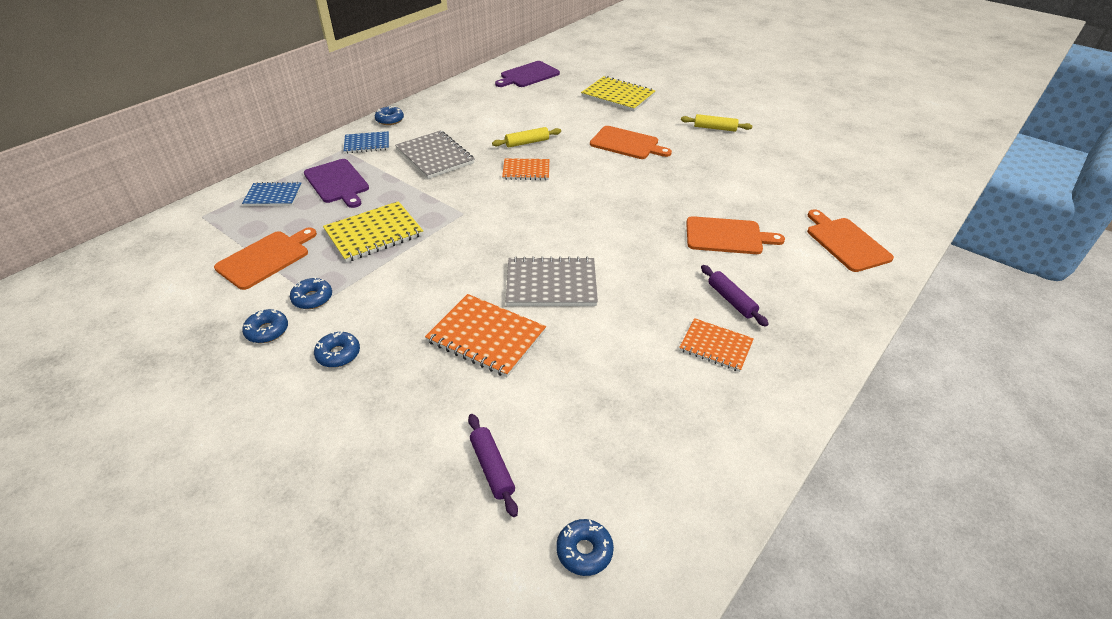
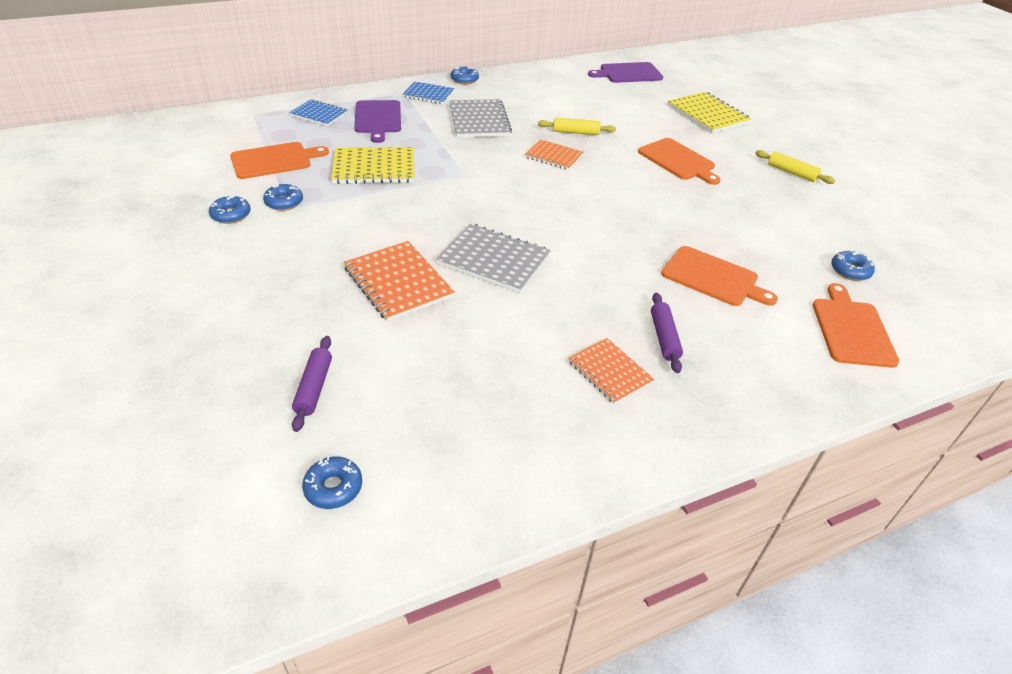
camera: 25 degrees right, 0 degrees up
(338, 354) = (268, 252): blue donut -> blue donut (850, 271)

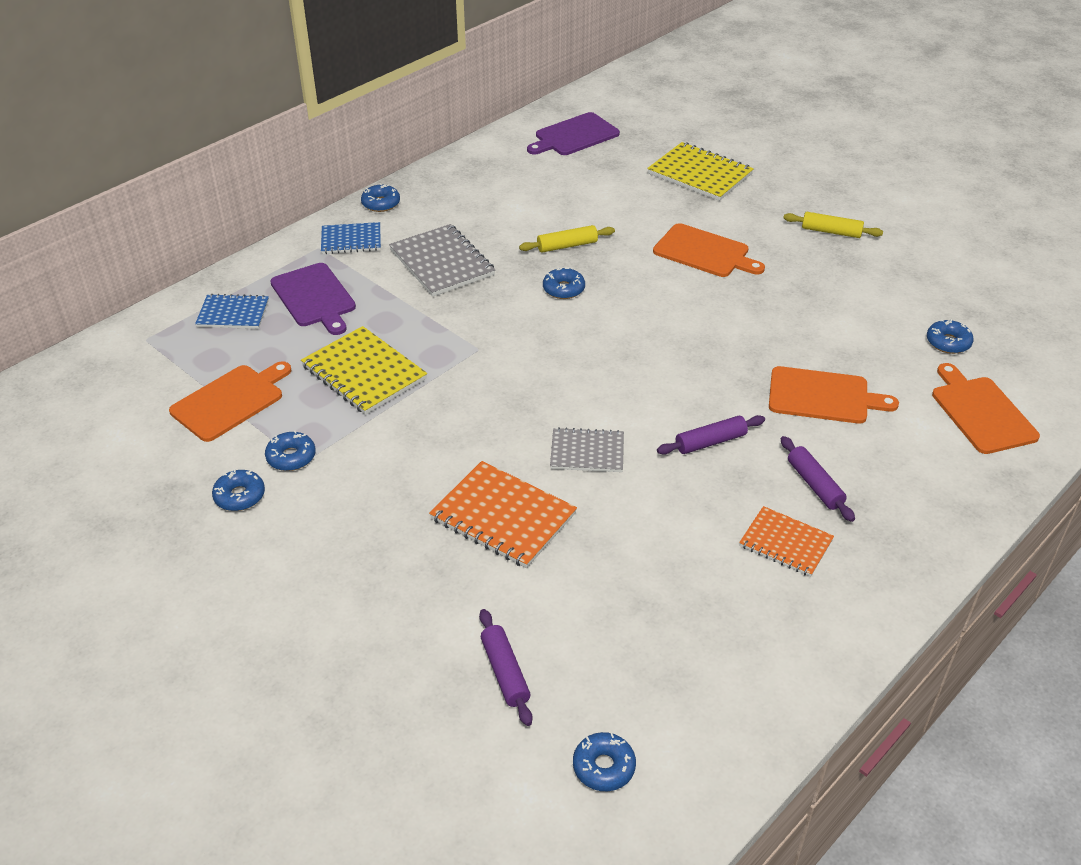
camera: 20 degrees left, 0 degrees up
(374, 168) = (364, 373): yellow notebook -> yellow notebook turned 75 degrees clockwise
(494, 260) = (587, 452): grey notebook -> grey notebook, size x0.64
(553, 156) = (563, 289): orange notebook -> blue donut
(596, 282) = (710, 442): none -> purple rolling pin

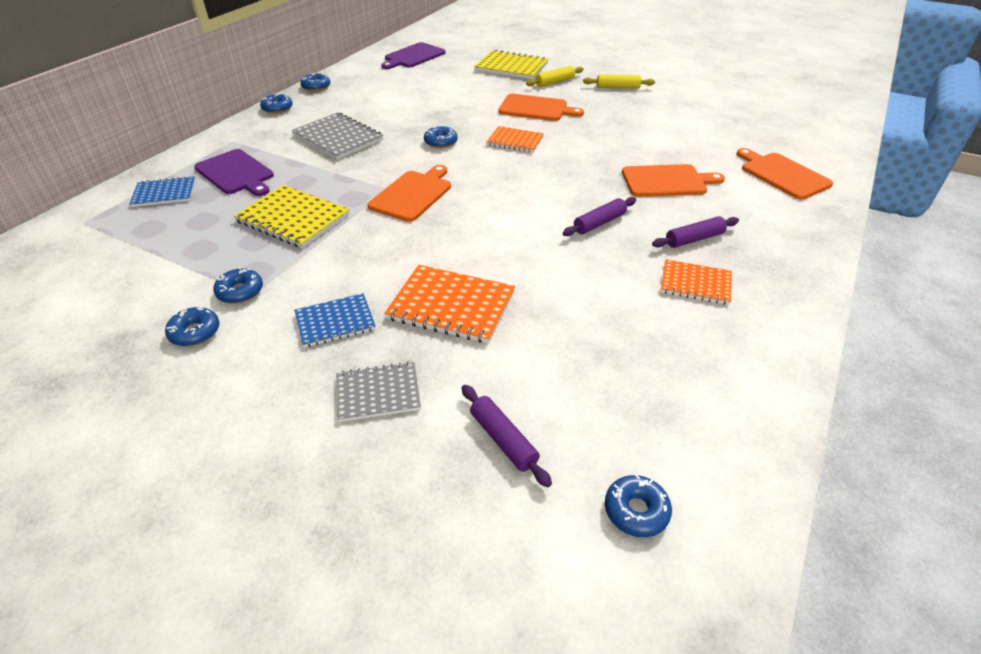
camera: 15 degrees left, 0 degrees up
(231, 401) = (173, 257): orange cutting board -> orange cutting board (413, 194)
(351, 240) = (259, 133): blue notebook -> blue notebook (335, 322)
(567, 245) = (433, 116): yellow rolling pin -> yellow rolling pin (554, 82)
(587, 452) = (504, 245): grey notebook -> grey notebook (378, 393)
(656, 302) = (515, 141): none -> orange notebook
(815, 484) = (694, 239): purple rolling pin -> purple rolling pin turned 75 degrees counterclockwise
(948, 342) = (733, 137): blue donut -> blue donut (316, 87)

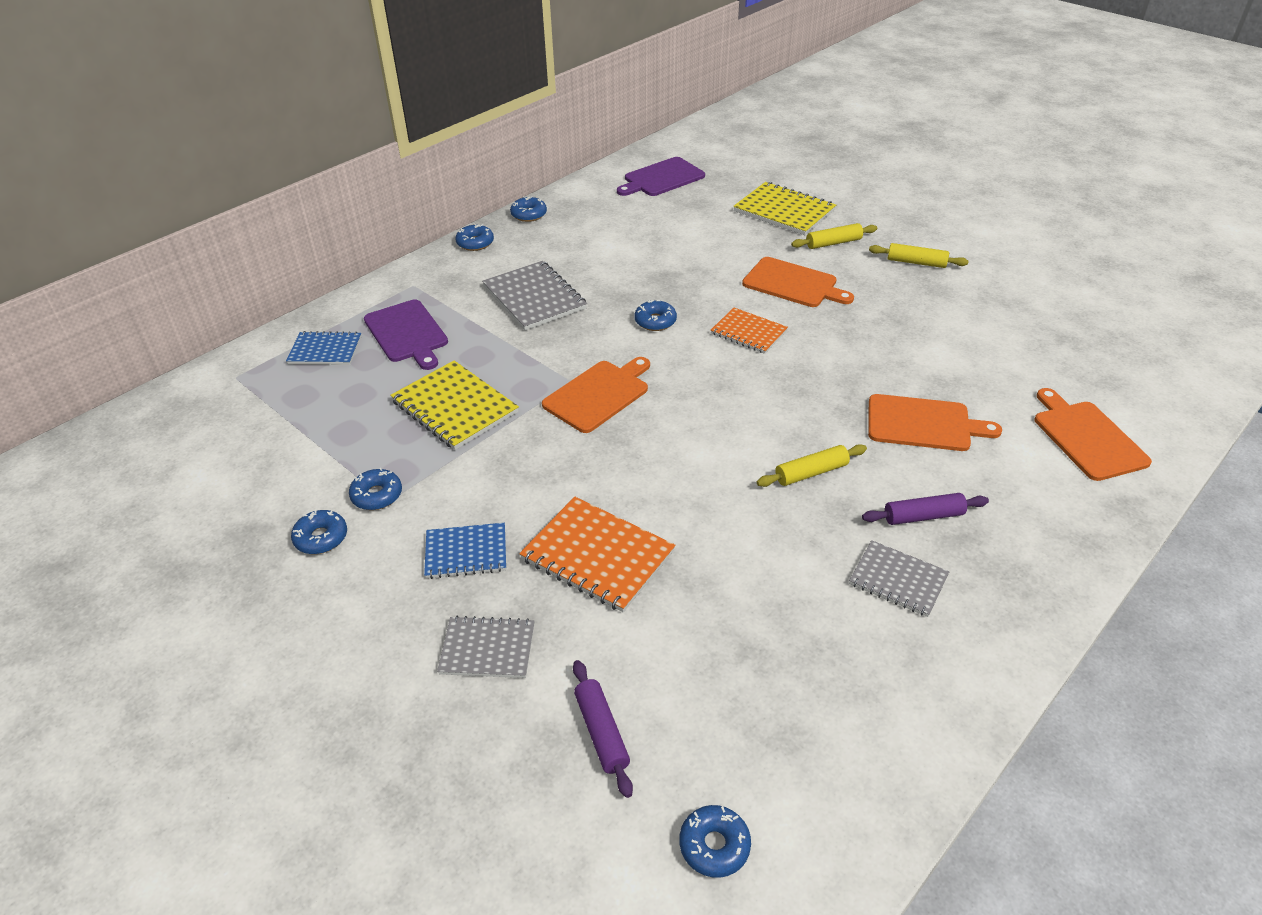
camera: 15 degrees right, 0 degrees up
(599, 223) = (811, 473): purple rolling pin -> yellow rolling pin
(695, 284) = (898, 580): orange notebook -> grey notebook

